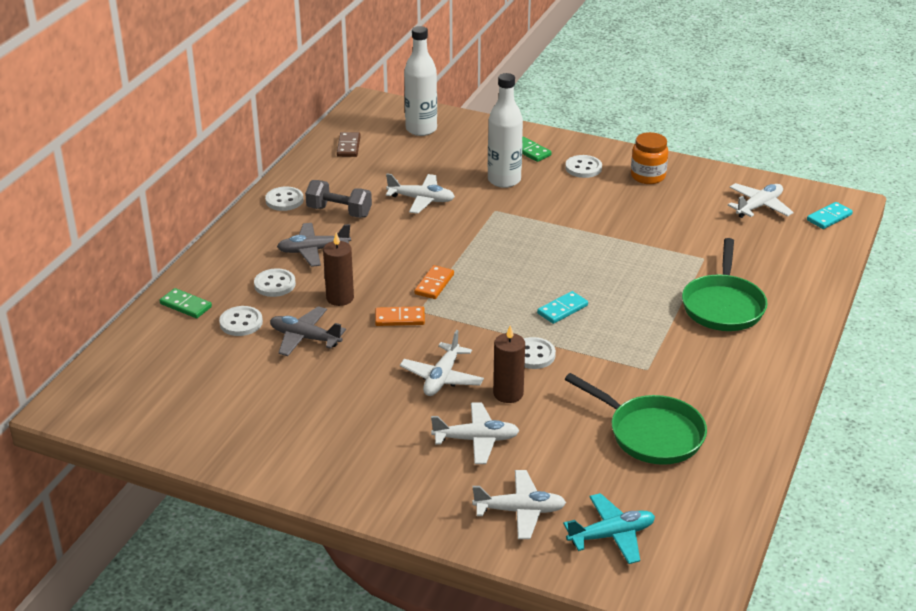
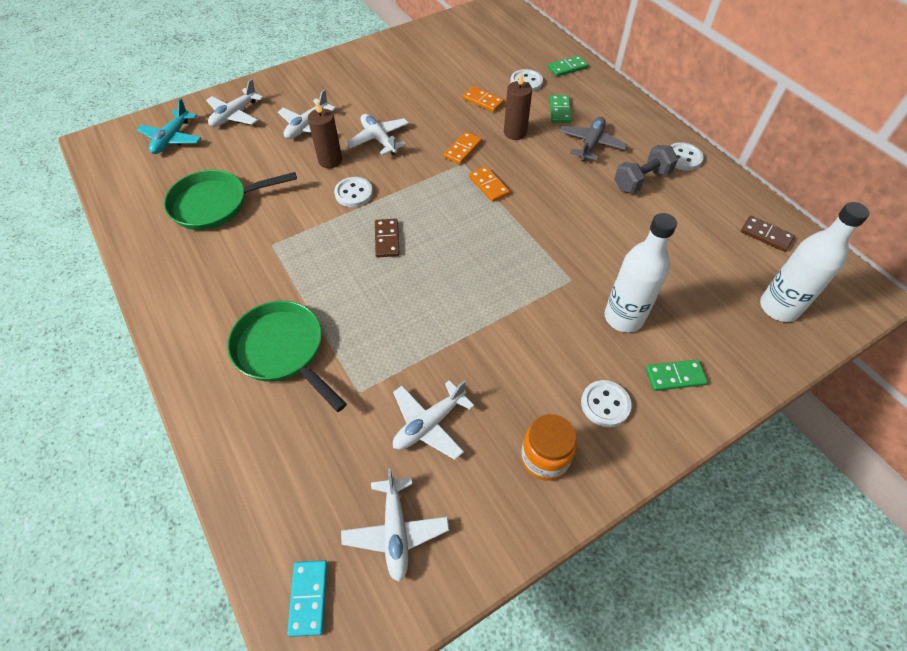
camera: 125 degrees right, 20 degrees up
(275, 284) = (559, 111): white button -> green domino
(305, 338) = (483, 101): grey plane -> orange domino
(421, 200) = (627, 239): white plane -> white plane (429, 424)
(562, 309) = (387, 239): turquoise domino -> brown domino

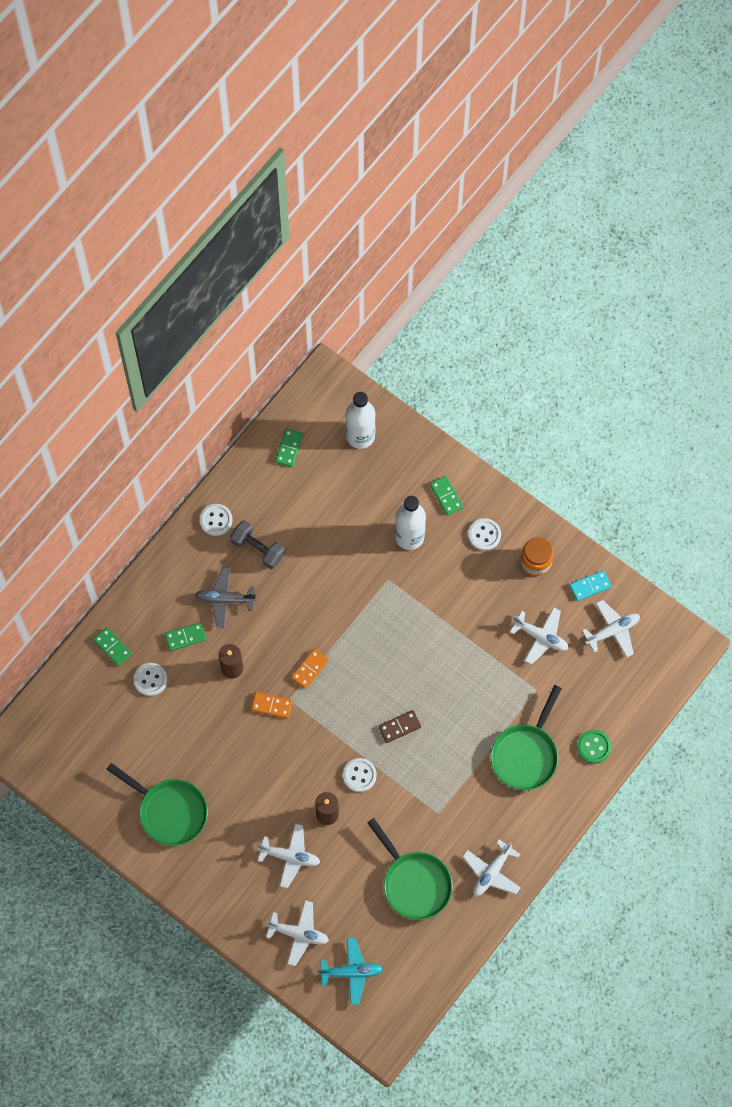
camera: 110 degrees left, 15 degrees up
(243, 435) = (594, 747): none -> green button
(309, 598) = (665, 661): turquoise domino -> turquoise domino (590, 586)
(379, 139) = (284, 784): white plane -> white plane (491, 872)
(398, 68) = (169, 811): none -> green pan
(483, 101) = (195, 711): orange domino -> none
(766, 235) = (289, 448): brown domino -> green domino

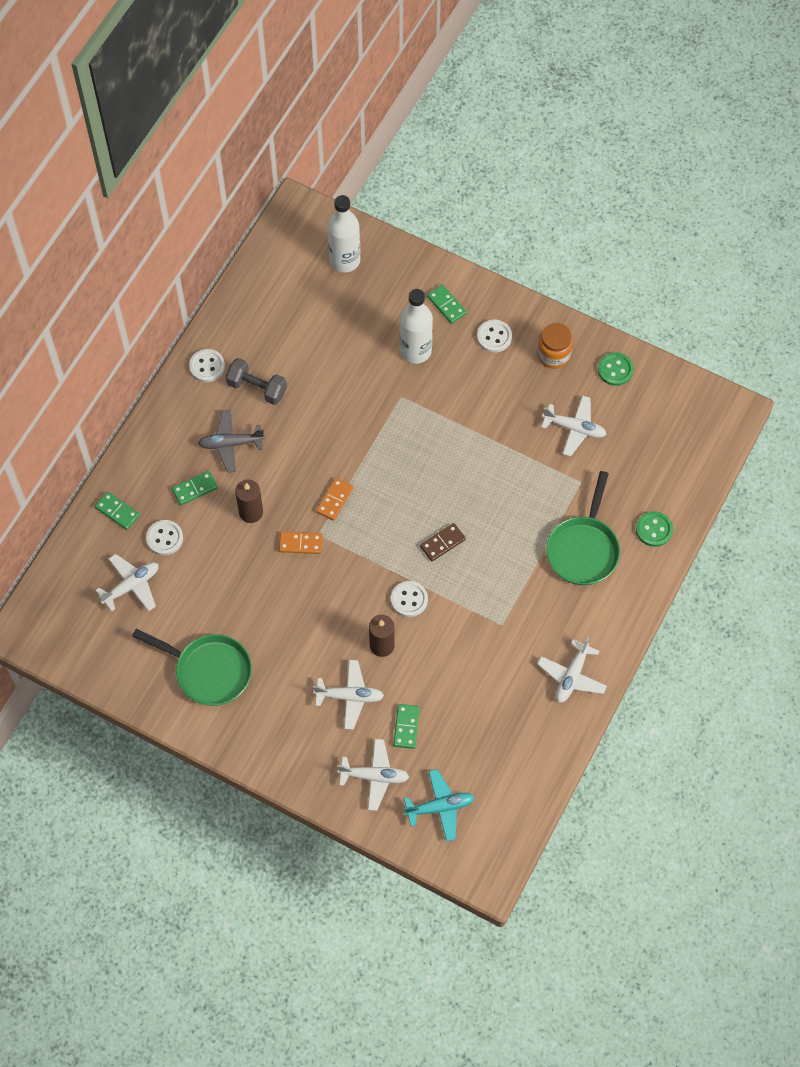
camera: 10 degrees left, 5 degrees down
(289, 448) = (272, 284): green domino -> green domino (406, 727)
(414, 883) = (490, 701): green pan -> none
(590, 586) = (615, 370): turquoise domino -> green button
(612, 631) = (648, 410): white plane -> white plane (131, 586)

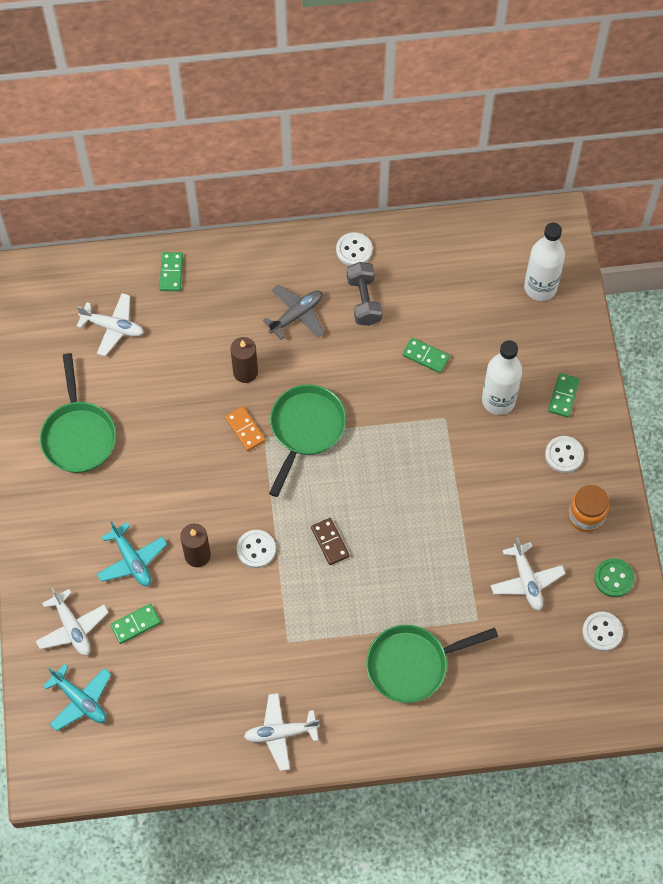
camera: 55 degrees right, 0 degrees up
(164, 538) = (173, 323): white button -> white button (602, 632)
(195, 489) = (234, 316): green domino -> green domino (425, 356)
(230, 444) = (296, 315): grey plane -> grey plane turned 90 degrees clockwise
(335, 500) = (305, 429): orange domino -> green pan
(349, 696) = (132, 560): white plane -> turquoise plane
(442, 543) = (330, 542): brown domino -> brown domino turned 45 degrees clockwise
(654, 529) = (478, 714): green button -> none

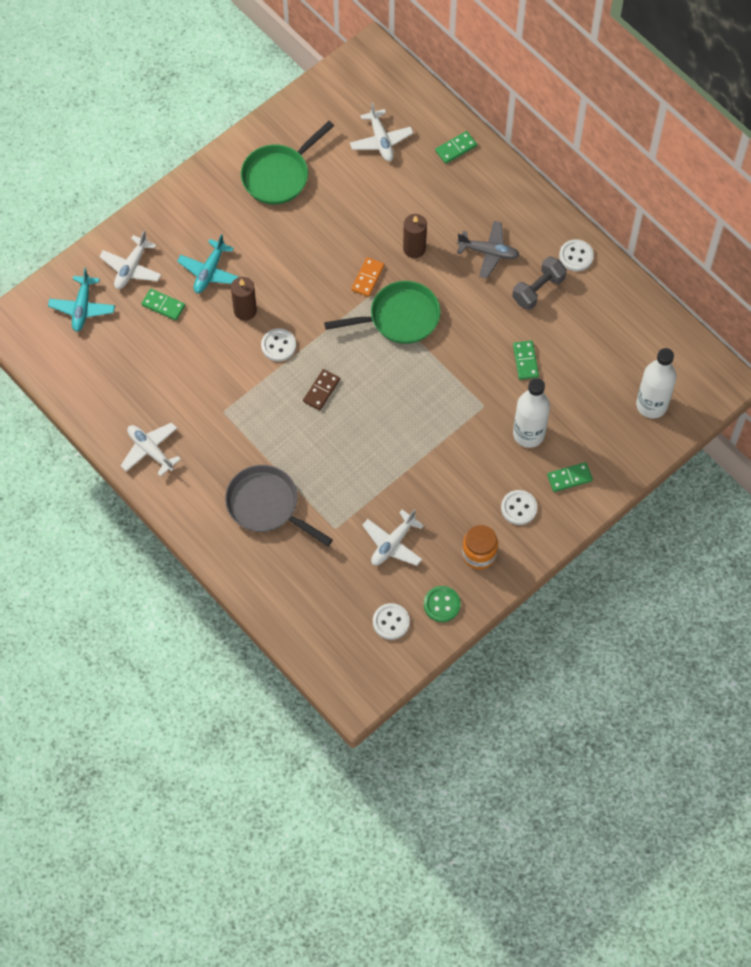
camera: 55 degrees right, 0 degrees up
(412, 664) = (266, 505): green pan -> grey pan

